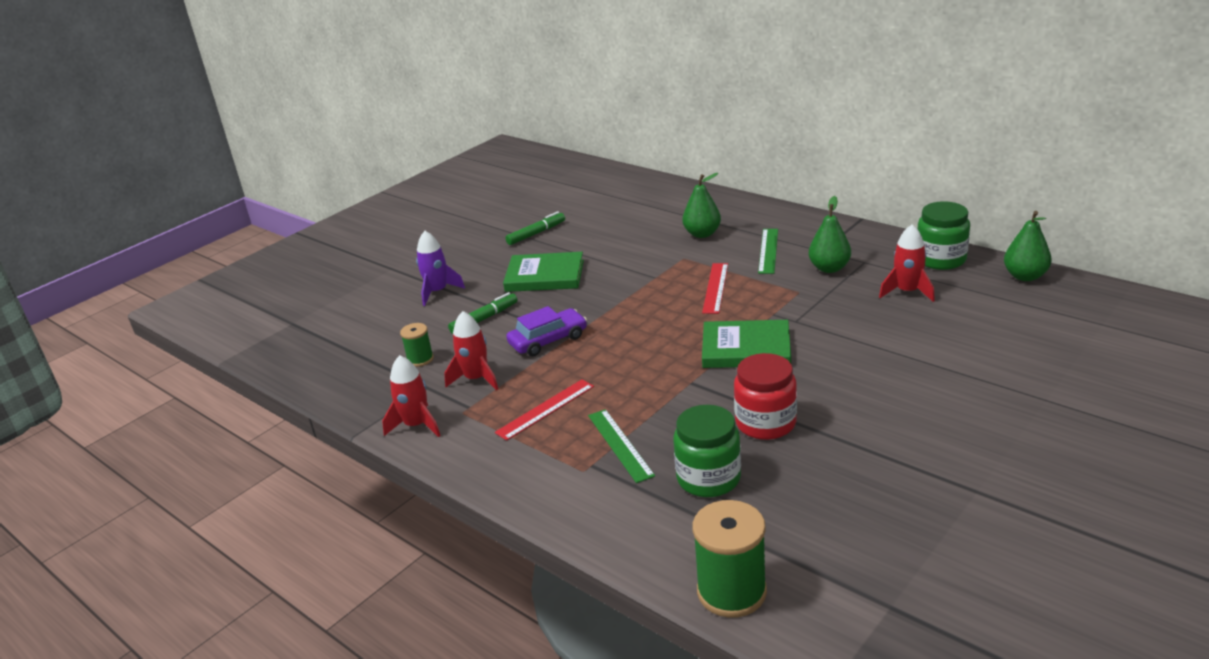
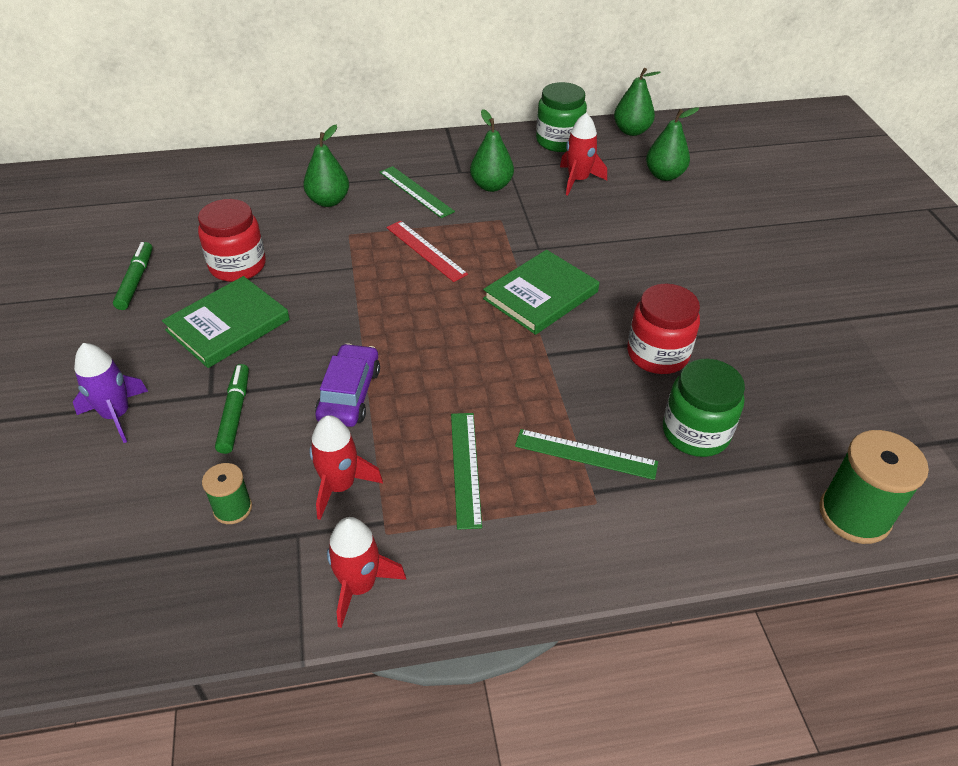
camera: 55 degrees left, 15 degrees up
(545, 409) = (465, 468): red ruler -> green ruler
(595, 248) = (237, 266): none -> red jar
(995, 319) = (664, 175): none -> green pear

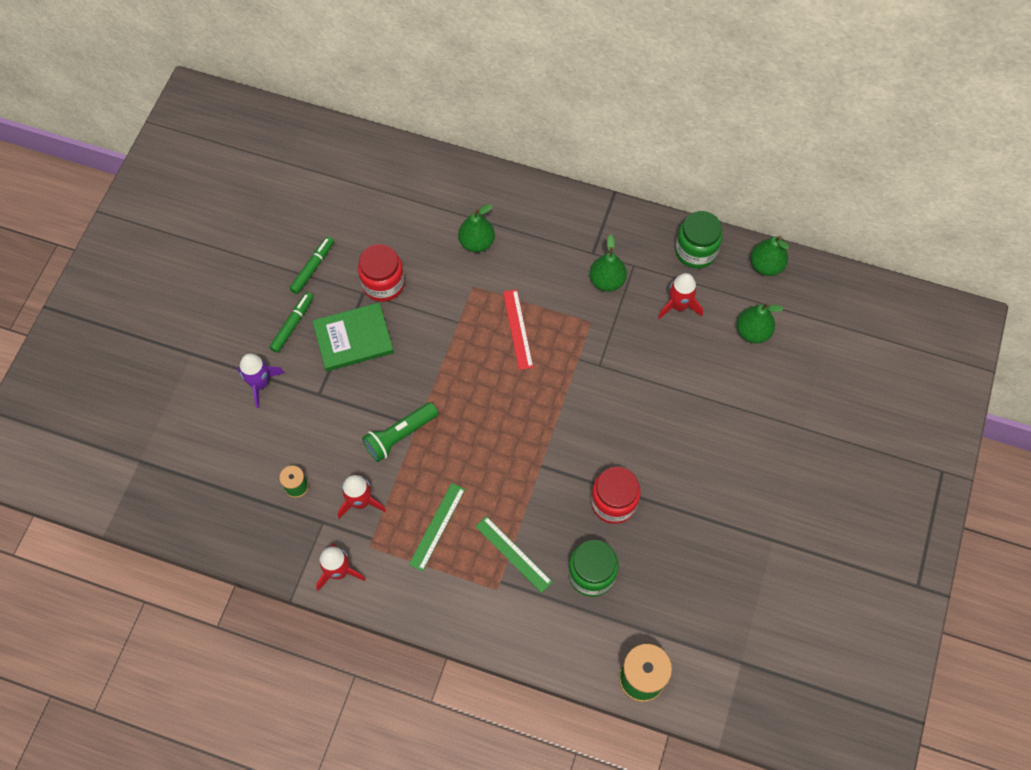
camera: 30 degrees right, 20 degrees up
(235, 413) = (326, 416): green marker -> green marker (292, 324)
(349, 394) = (400, 436): purple car -> green flashlight
(416, 191) = (546, 261): green ruler -> none
(540, 295) = (571, 412): green book -> none

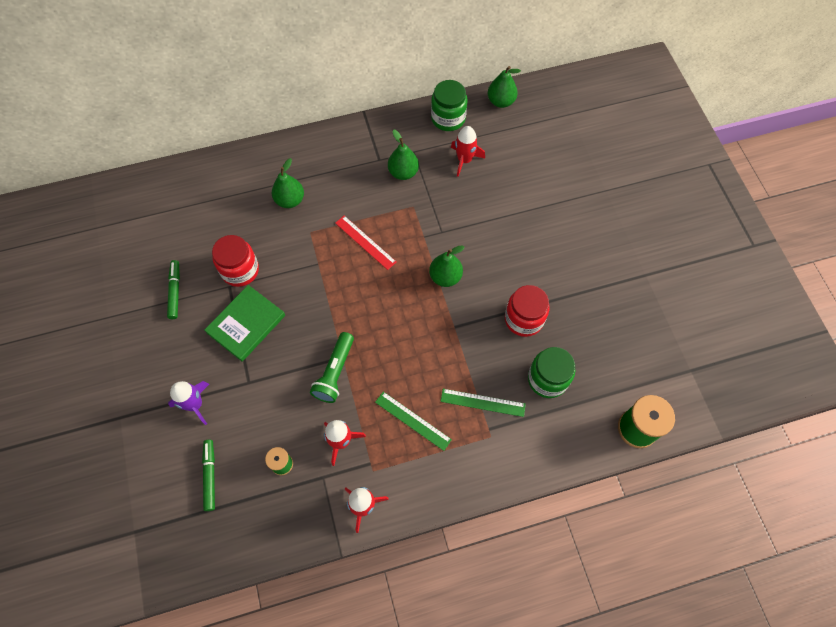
camera: 35 degrees left, 0 degrees up
(292, 324) = (189, 343): green marker -> green marker (210, 476)
(437, 526) = (413, 420): green ruler -> green ruler turned 45 degrees counterclockwise
(752, 332) = (526, 148): green pear -> green pear (445, 277)

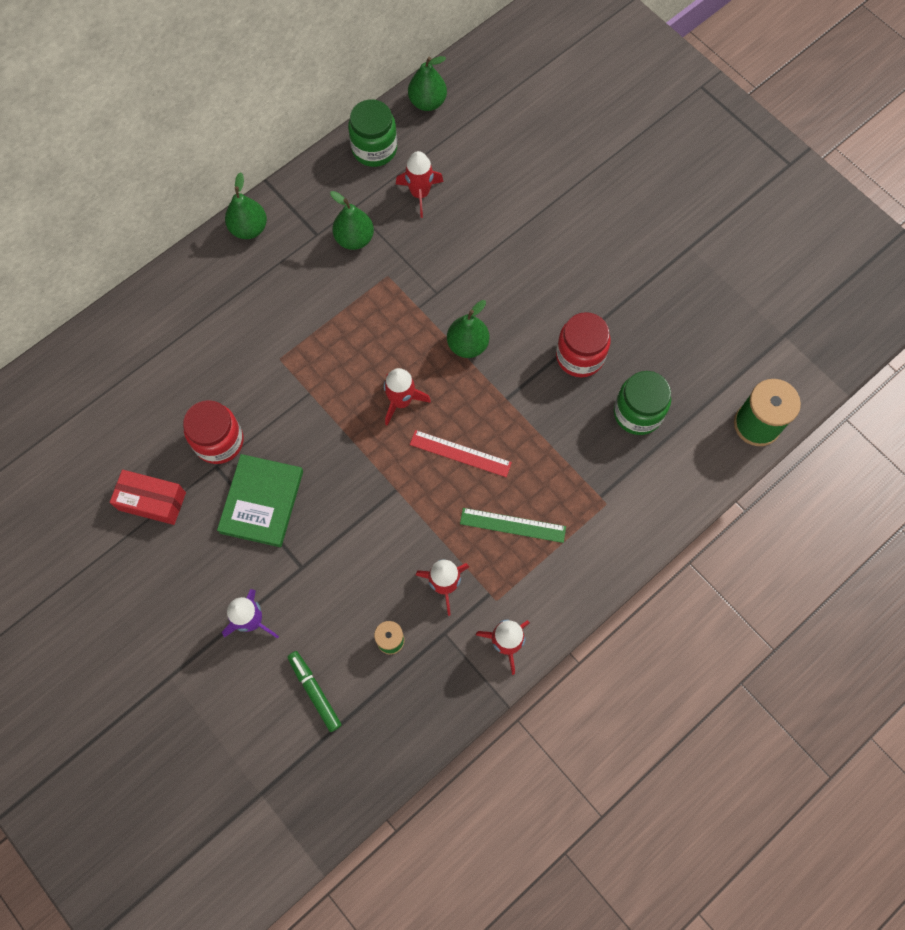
camera: 25 degrees left, 5 degrees up
(175, 291) = (152, 501): green marker -> red box
(290, 200) = (234, 330): green pear -> green pear (249, 228)
(335, 372) = (397, 511): green flashlight -> none
(365, 242) = (353, 343): red ruler -> red ruler (460, 453)
(378, 296) = (401, 401): none -> red rocket
(483, 402) = (580, 470): green ruler -> none

